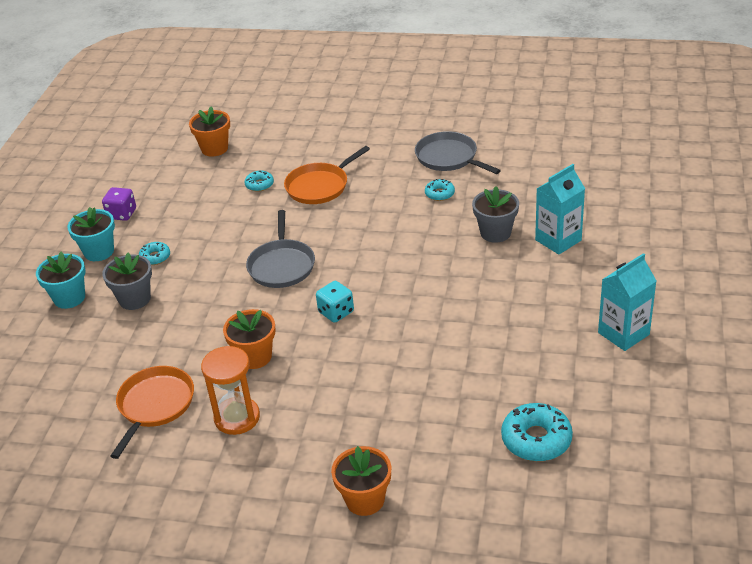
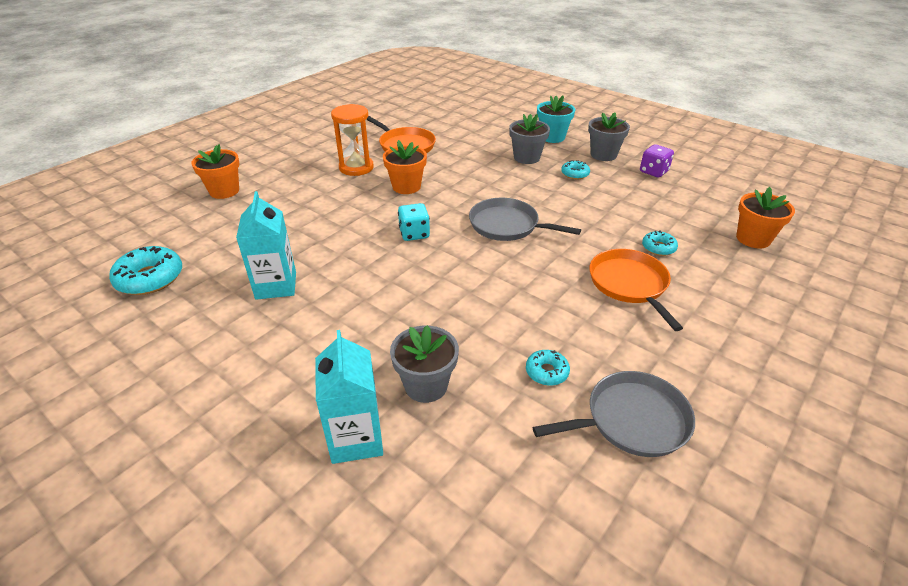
camera: 115 degrees right, 0 degrees up
(99, 251) = (603, 155): turquoise flower pot -> grey flower pot
(623, 333) = (158, 403): turquoise carton -> turquoise carton (276, 285)

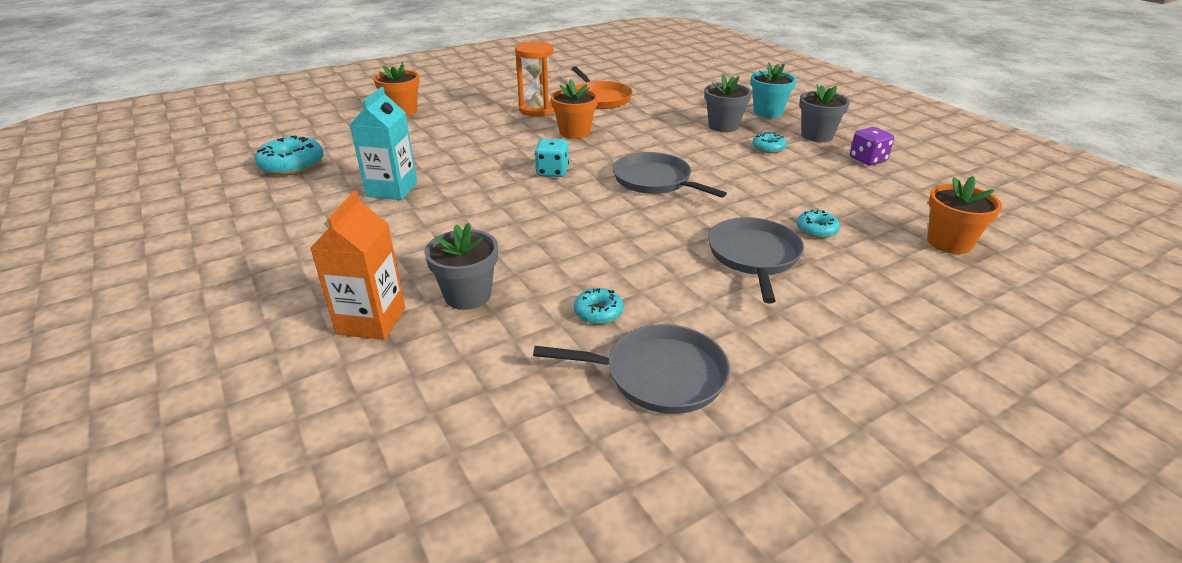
camera: 20 degrees right, 5 degrees down
(356, 438) = (371, 321): turquoise carton -> orange carton
(629, 284) = (754, 256): orange pan -> grey pan

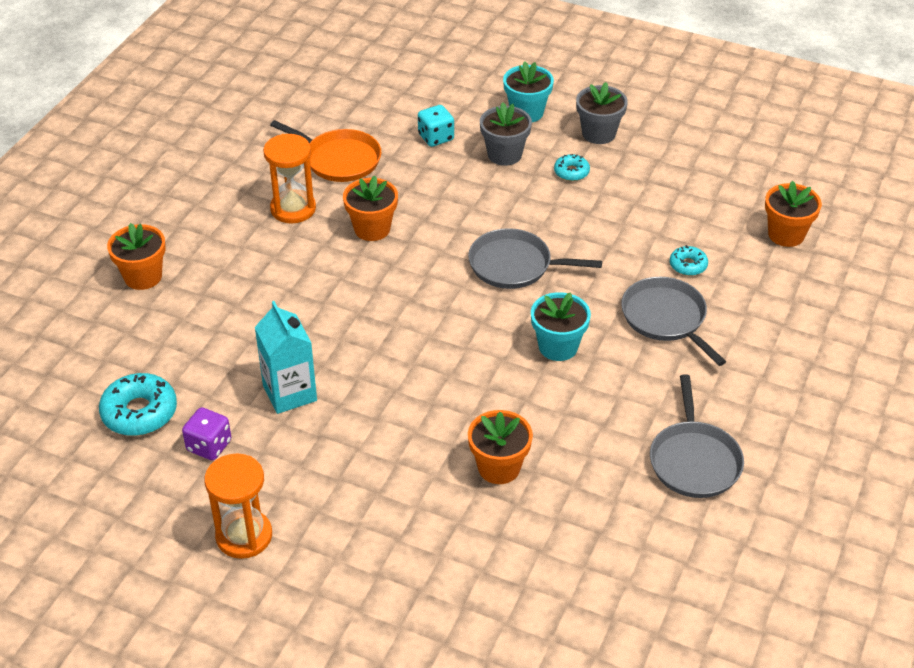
camera: 35 degrees left, 10 degrees up
(230, 252) = (244, 536): none -> orange hourglass
(371, 321) = (456, 528): orange carton -> none
(467, 295) = (499, 467): grey flower pot -> orange flower pot
(552, 172) = (412, 297): turquoise dice -> turquoise dice (436, 137)
(598, 312) = (607, 431): turquoise donut -> none
(628, 238) = (558, 347): none -> turquoise flower pot
(658, 375) = (694, 460): grey pan -> grey pan turned 120 degrees clockwise
(867, 160) = (664, 152): purple dice -> purple dice (209, 446)

